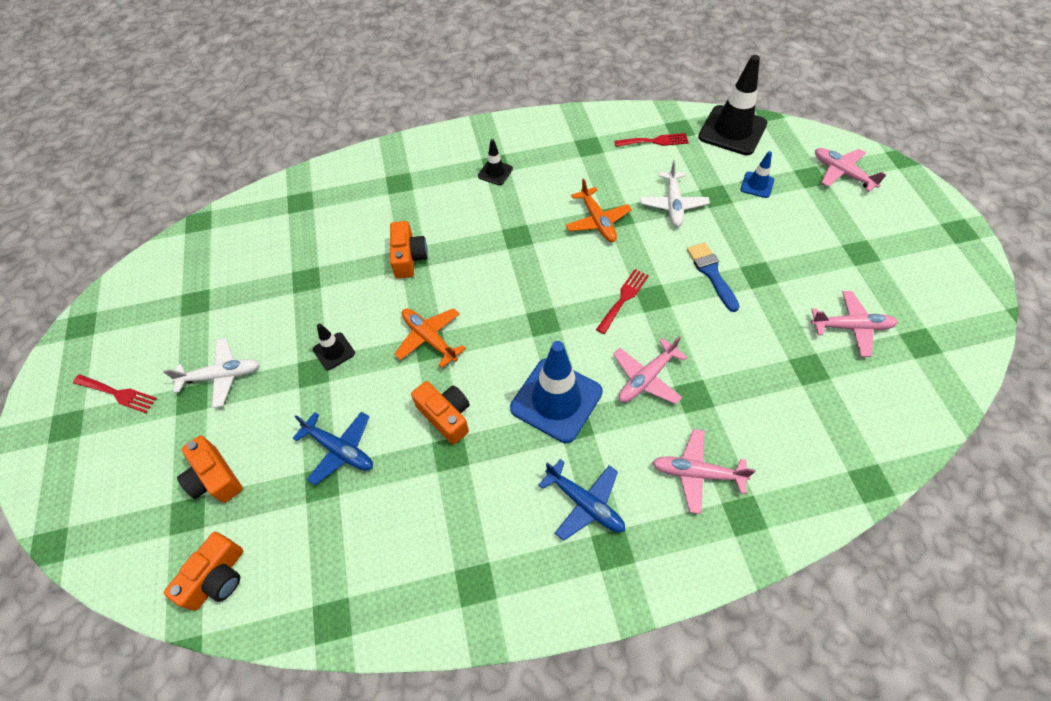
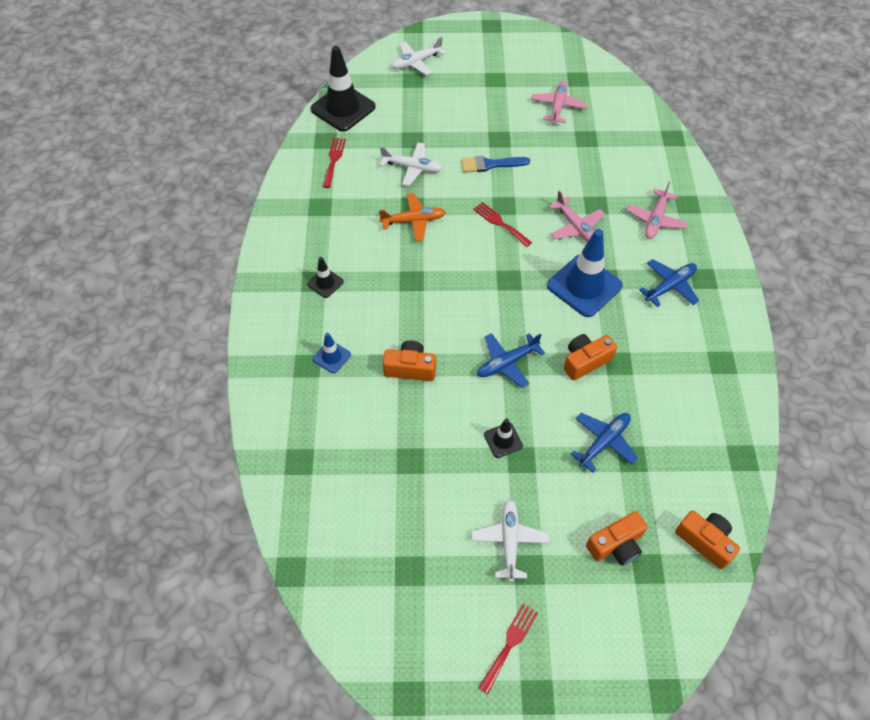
camera: 80 degrees left, 0 degrees up
(429, 338) = (507, 363): orange plane -> blue plane
(757, 185) = (410, 112): blue traffic cone -> blue traffic cone (331, 357)
(842, 173) = (416, 62): pink plane -> white plane

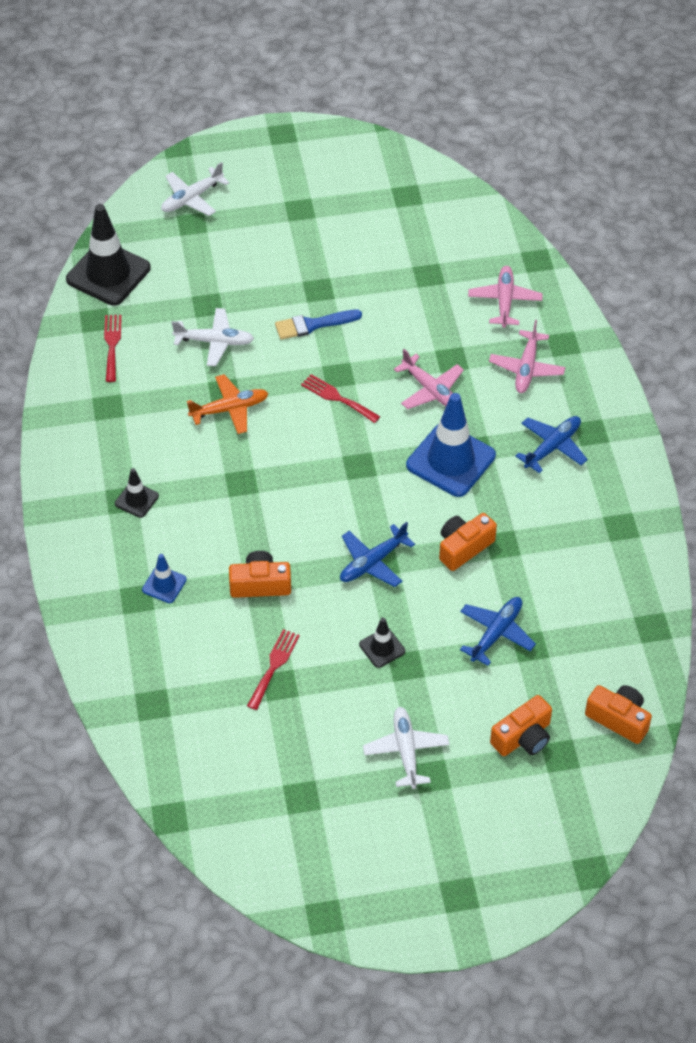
camera: 10 degrees left, 5 degrees down
(509, 644) = (422, 850): red fork -> red fork (274, 666)
(558, 106) = (386, 236): pink plane -> pink plane (504, 301)

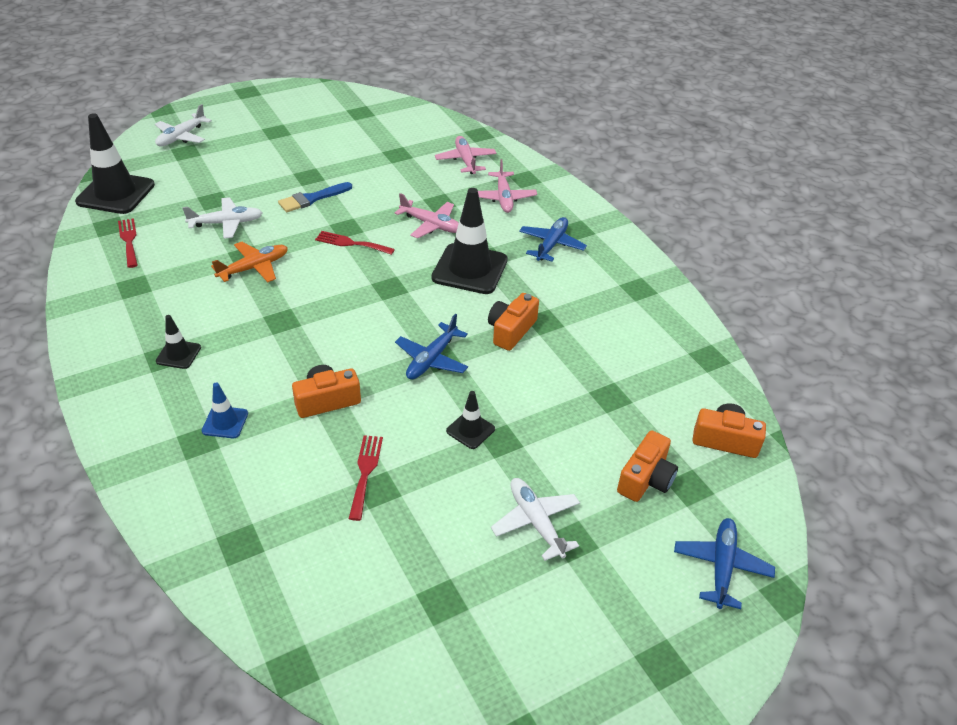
camera: 20 degrees left, 10 degrees down
(450, 460) = (469, 269): blue traffic cone -> black traffic cone
(496, 633) = (574, 393): blue plane -> blue plane (721, 566)

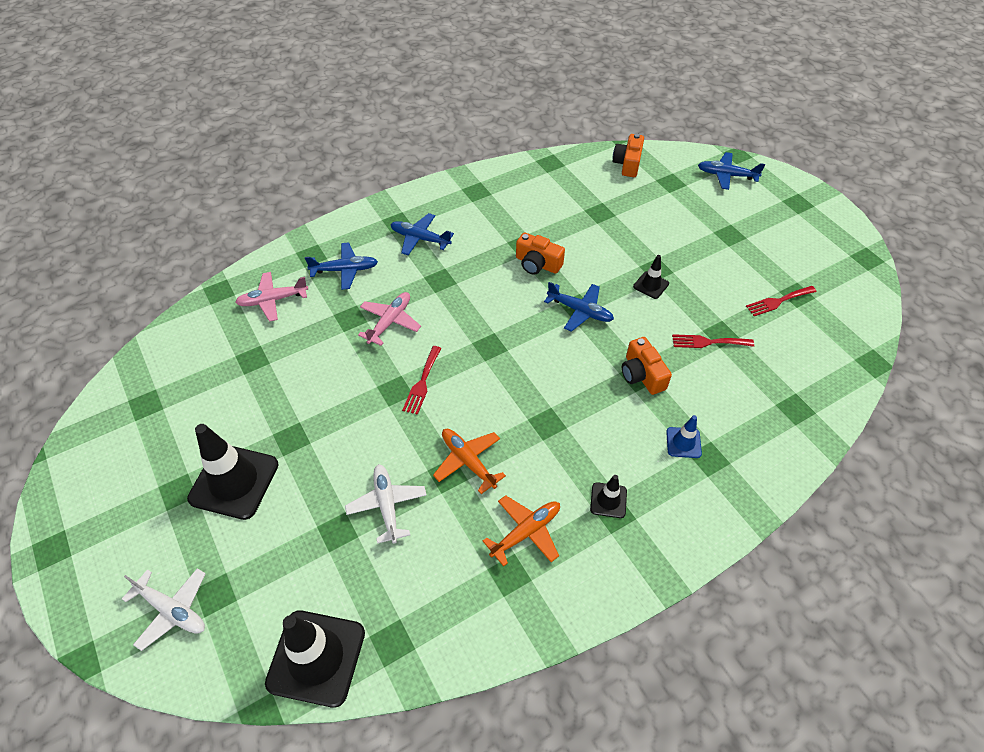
camera: 90 degrees left, 10 degrees up
(129, 240) = (423, 606): red fork -> red fork (778, 301)
(168, 298) = (526, 532): none -> orange plane
(312, 199) = (339, 428): blue brush -> none
(469, 269) = (458, 291): black traffic cone -> black traffic cone (234, 481)
(504, 198) = (345, 270): pink plane -> blue plane
(536, 522) = (722, 251): white plane -> none
(646, 479) = (670, 200): orange camera -> none

